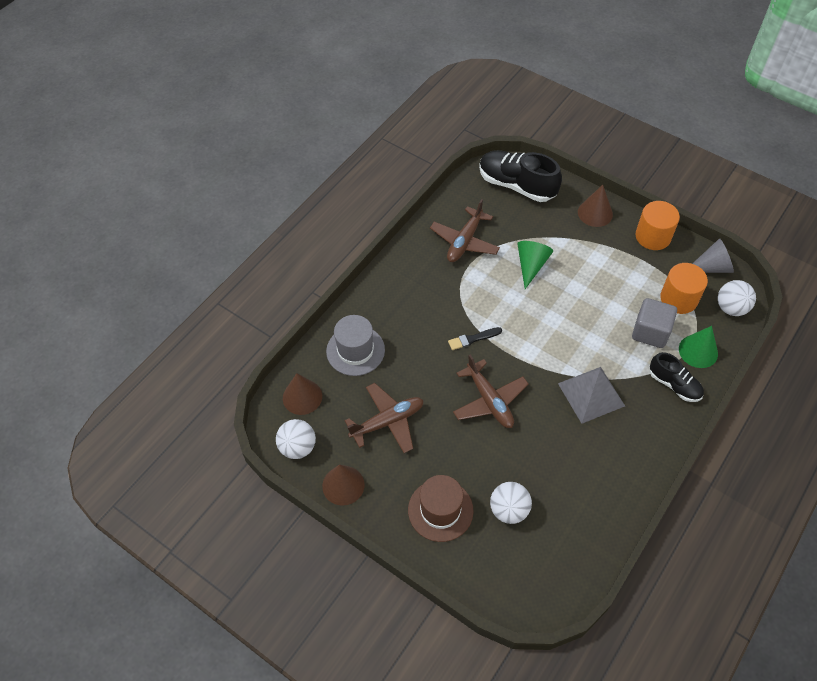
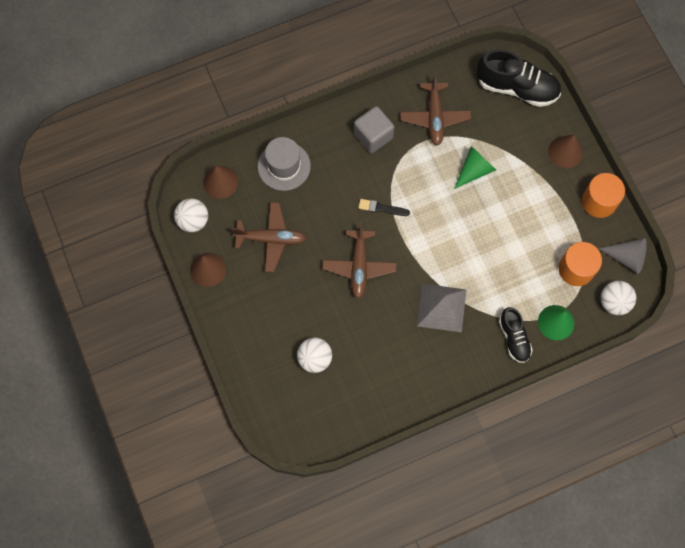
camera: 30 degrees right, 15 degrees up
(440, 510) = (265, 329): brown hat -> none
(464, 241) = (434, 117): brown plane -> brown plane turned 60 degrees counterclockwise
(517, 185) = (517, 88): black shoe -> black shoe turned 135 degrees clockwise
(650, 332) = (529, 284): grey cube -> grey cube (373, 136)

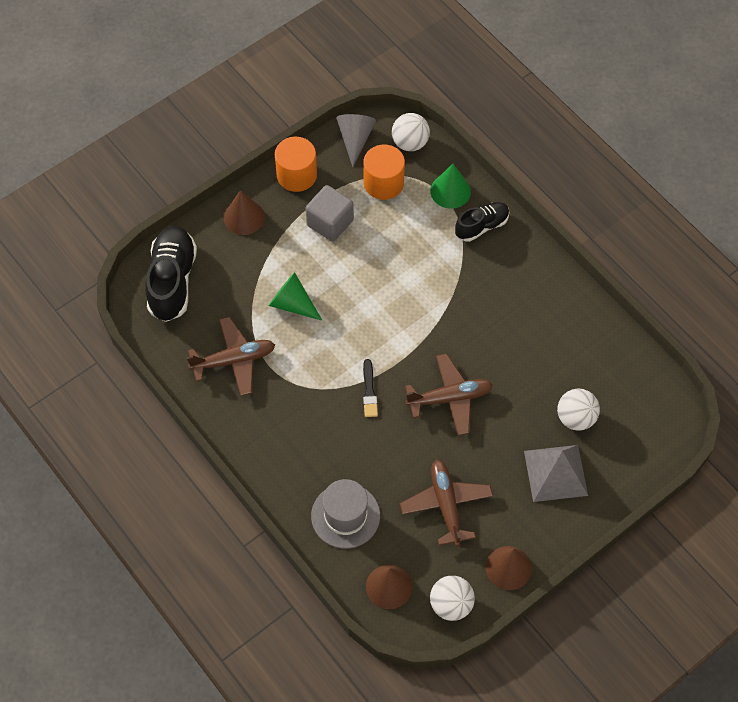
camera: 105 degrees left, 10 degrees down
(373, 136) = (277, 422): grey cube -> grey cube (330, 223)
(441, 307) = (470, 302): grey pyramid -> grey pyramid (555, 473)

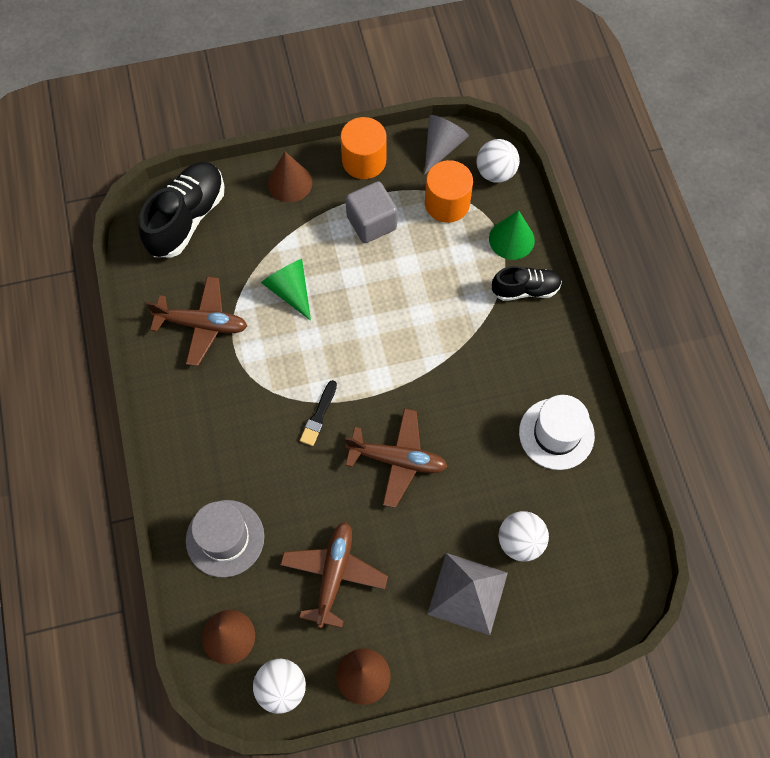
camera: 25 degrees right, 5 degrees up
(562, 326) = (556, 434): none -> white hat

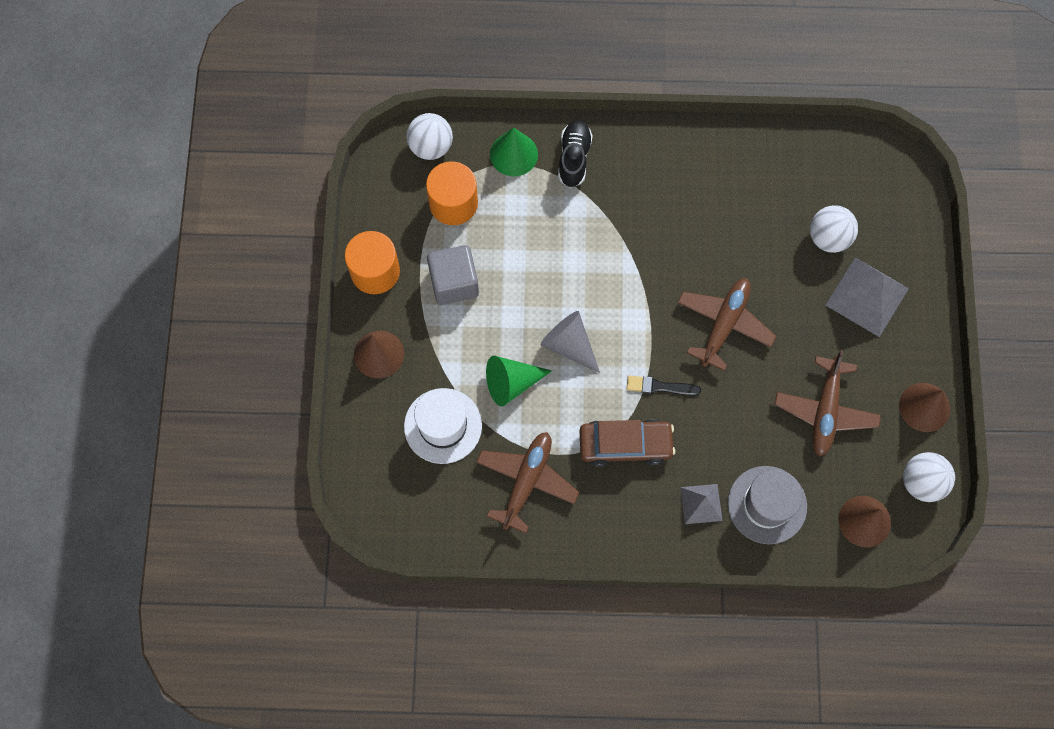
camera: 75 degrees left, 5 degrees up
(187, 219) = (391, 472): black shoe -> none
(213, 477) = (701, 504): none -> grey pyramid
(255, 398) = (625, 444): none -> brown car
(319, 415) = (660, 387): black brush -> black brush turned 150 degrees clockwise
(334, 574) = (825, 410): brown plane -> brown plane turned 105 degrees counterclockwise
(441, 147) = (383, 190): grey cone -> grey cone (569, 345)
(556, 434) = (732, 176): white hat -> white hat (443, 426)

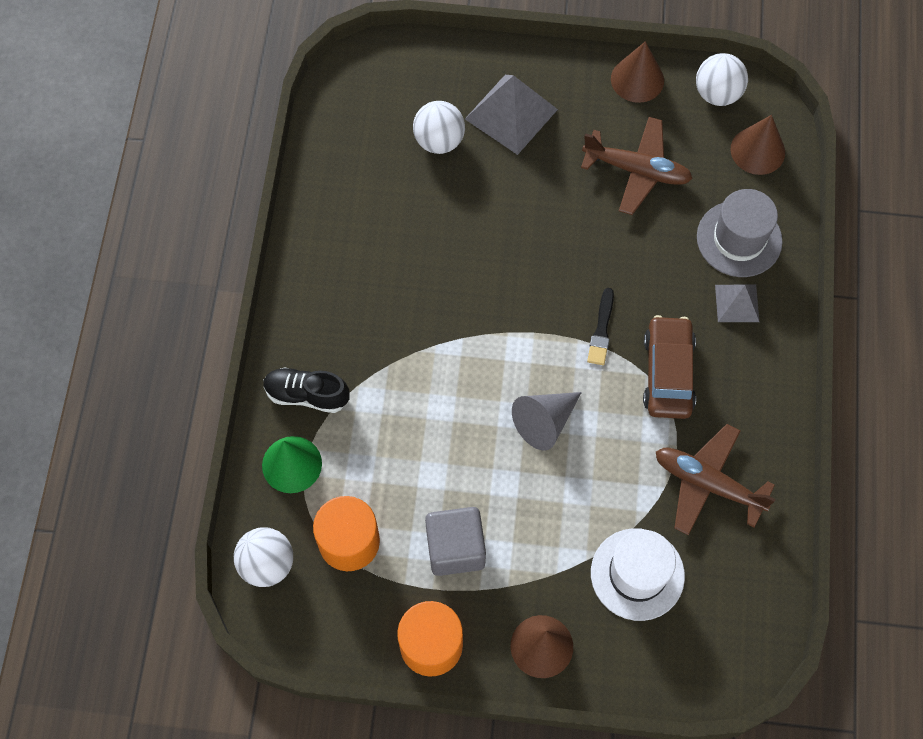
camera: 85 degrees left, 5 degrees down
(512, 383) = (588, 490): green cone -> none
(724, 324) = (532, 256): brown plane -> none

